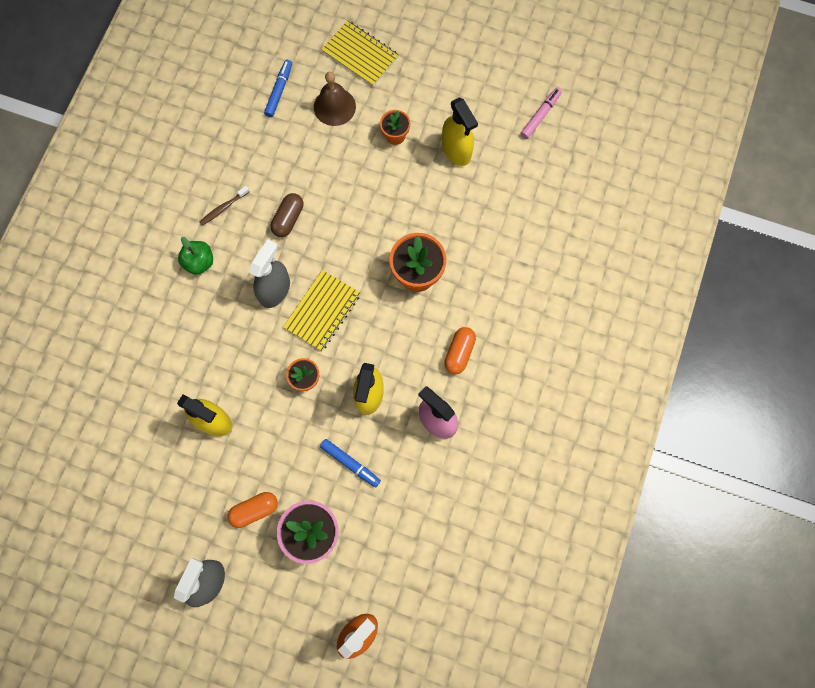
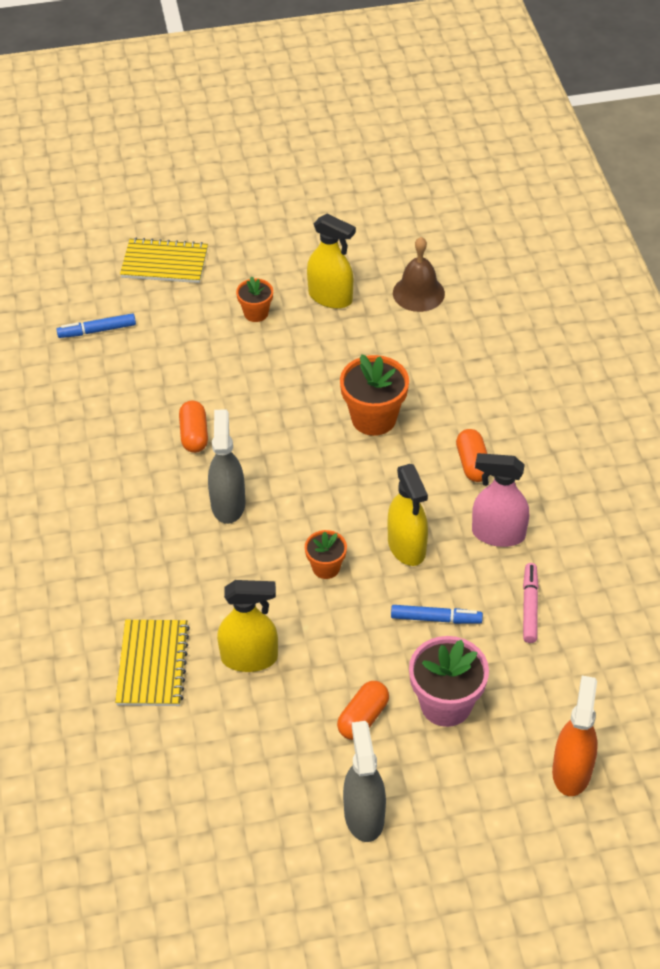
camera: 30 degrees left, 25 degrees down
(199, 262) = (121, 519): green apple -> none
(223, 208) = (112, 459): brown toothbrush -> none
(279, 91) = (97, 330): blue marker -> blue marker turned 90 degrees counterclockwise
(288, 219) = (194, 435): brown capsule -> orange capsule
(322, 311) = (296, 498): yellow notebook -> yellow notebook (153, 664)
(334, 106) = (170, 317): brown bell -> brown bell (418, 293)
(540, 116) = (393, 233): pink marker -> pink marker (529, 607)

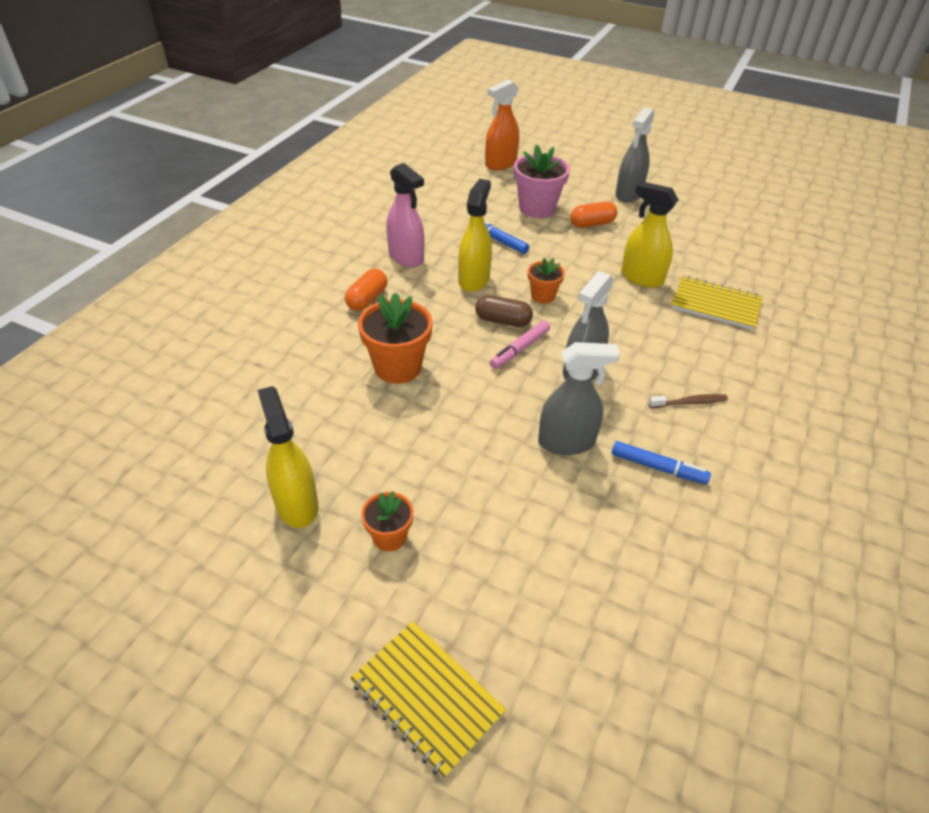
camera: 145 degrees left, 5 degrees down
(97, 330) = (590, 639): blue marker -> blue marker (657, 467)
(120, 526) = (689, 402): none -> brown toothbrush
(153, 664) = (715, 305): yellow notebook -> yellow notebook turned 75 degrees clockwise
(194, 435) = (566, 442): orange capsule -> grey spray bottle
(335, 515) = (503, 321): none -> brown capsule
(418, 293) = (215, 452): brown bell -> none
(529, 607) = (436, 220): pink marker -> pink marker (520, 349)

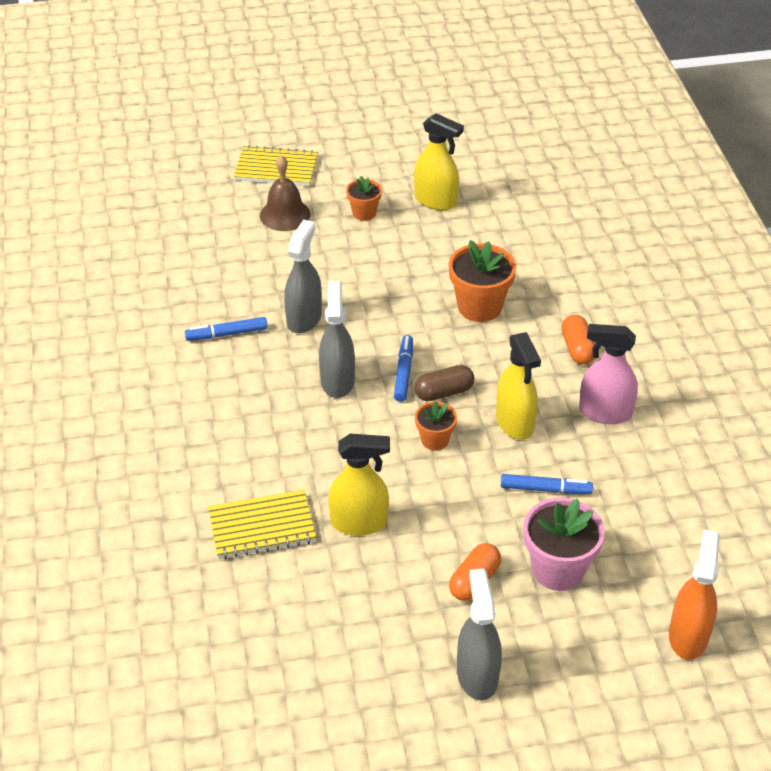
camera: 145 degrees right, 0 degrees up
(483, 595) = (285, 214): none -> brown bell
(520, 349) = (403, 373): pink marker -> blue marker
(566, 442) = (304, 318): grey spray bottle -> grey spray bottle turned 150 degrees clockwise
(689, 402) = (231, 399): brown toothbrush -> none

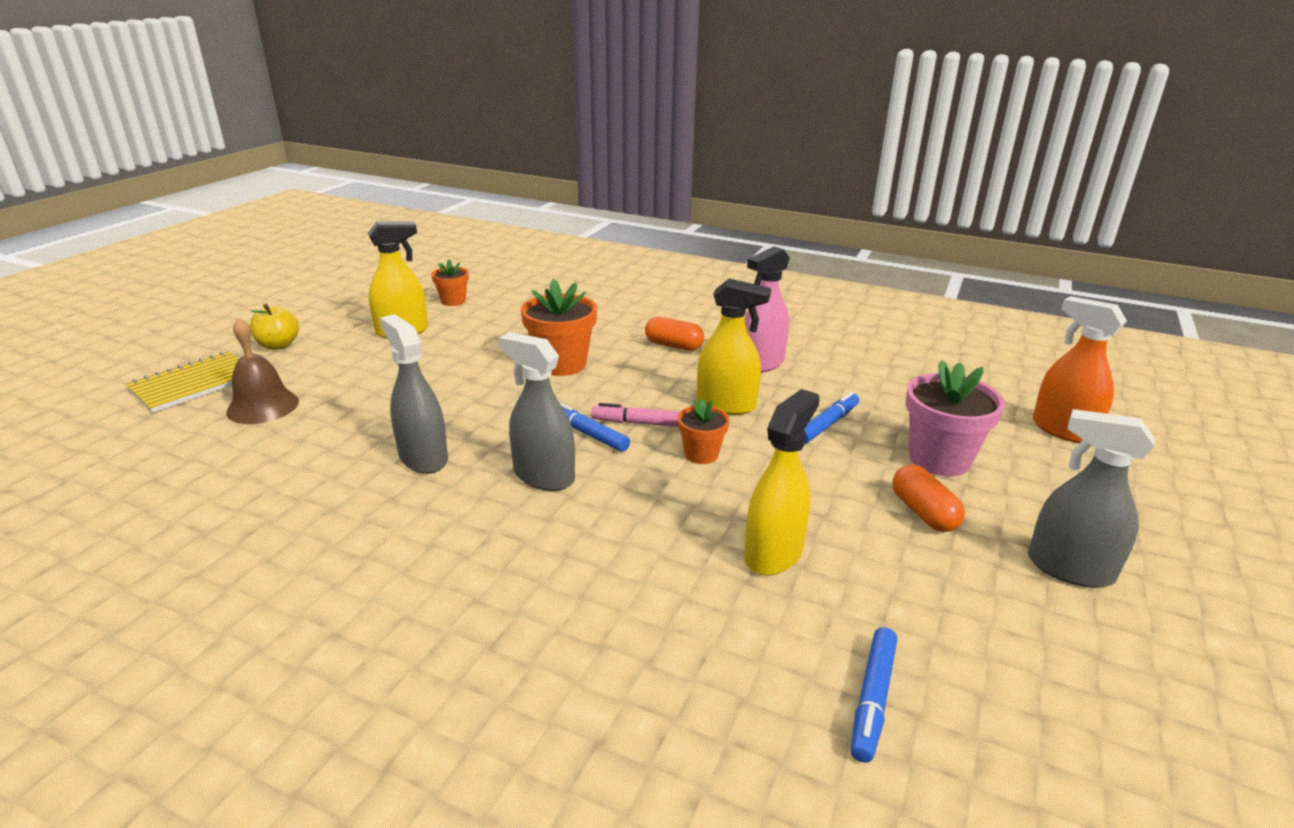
camera: 55 degrees left, 15 degrees down
(227, 334) = (357, 520): blue marker -> blue marker (873, 698)
(262, 527) = (710, 639): yellow notebook -> none
(354, 163) = (278, 345): none -> yellow apple
(364, 213) = (349, 367): orange flower pot -> orange flower pot (453, 301)
(444, 392) = (643, 423): brown capsule -> pink marker

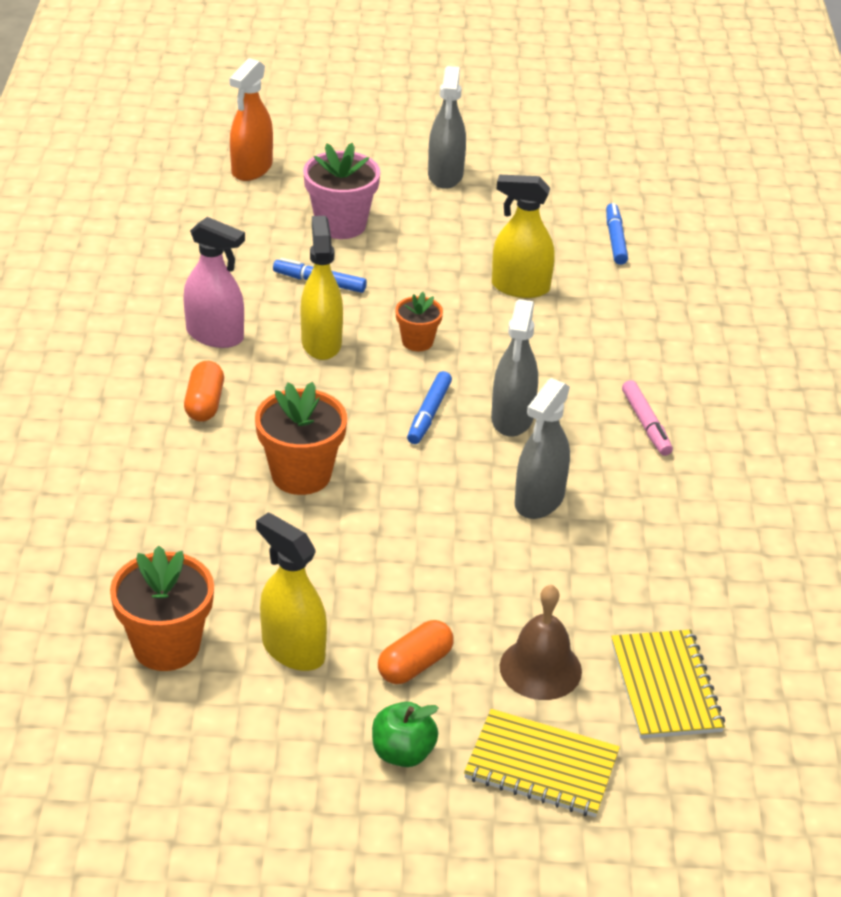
camera: 115 degrees left, 10 degrees up
(163, 453) = (665, 687): none -> yellow notebook
(278, 345) = (403, 753): yellow apple -> green apple
(453, 301) = (166, 646): orange flower pot -> orange flower pot, size x1.74
(643, 423) = (389, 385): pink marker -> pink marker (645, 423)
(873, 698) = (615, 240): blue marker -> blue marker turned 90 degrees counterclockwise
(923, 512) = (423, 230): orange capsule -> orange capsule (415, 665)

